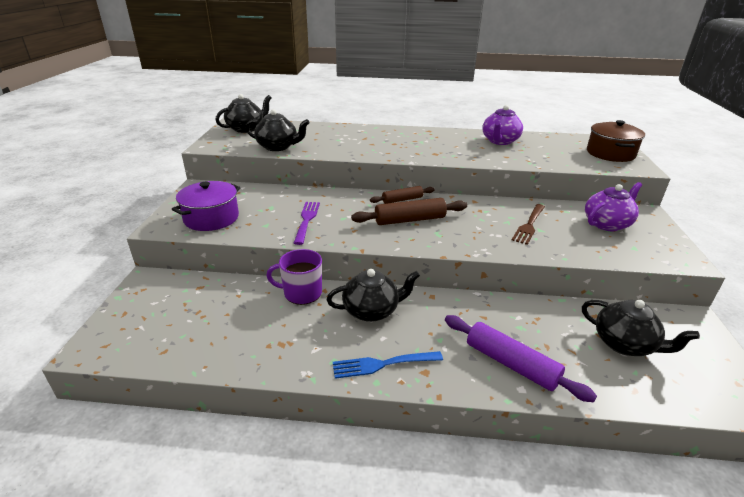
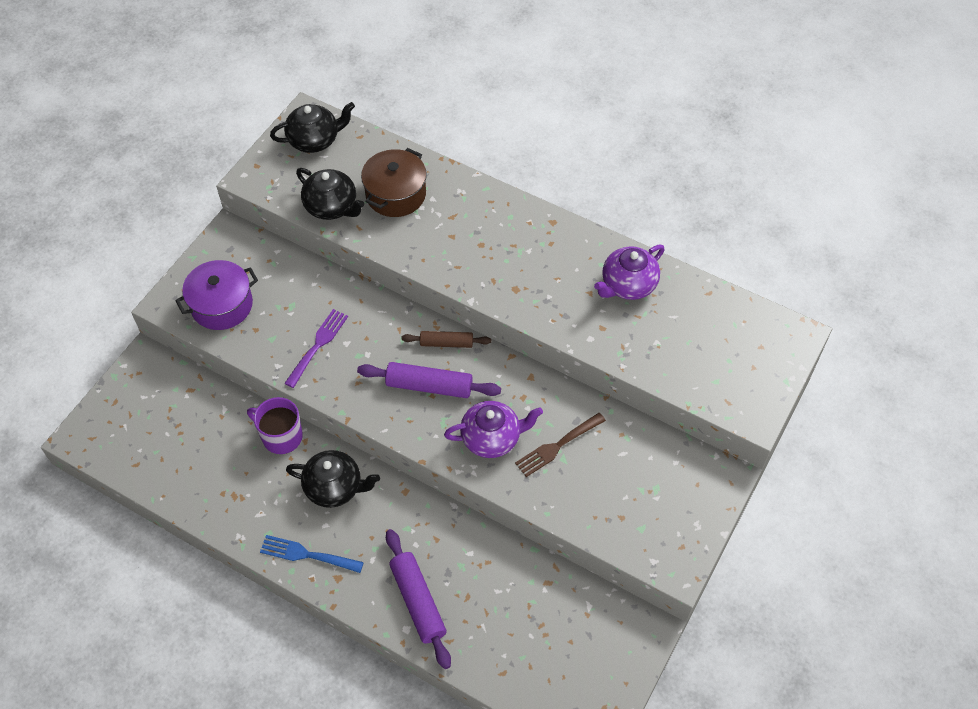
camera: 25 degrees right, 25 degrees up
(410, 220) = (429, 386): brown rolling pin -> purple rolling pin
(607, 224) = (652, 478): purple teapot -> purple teapot (492, 438)
(610, 153) = (752, 369): brown pot -> brown pot (396, 194)
(624, 344) = (543, 626): black teapot -> none

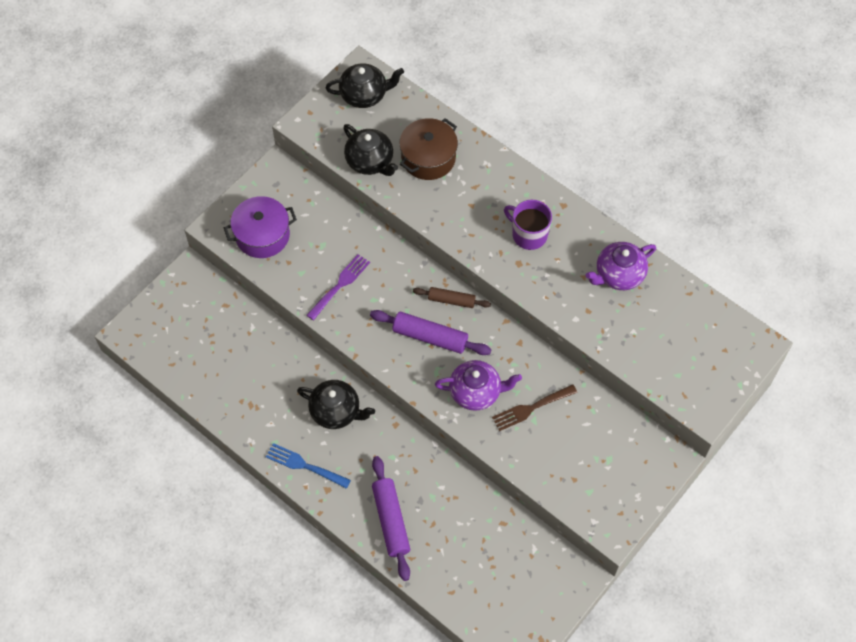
camera: 10 degrees right, 5 degrees up
(281, 436) = (297, 359): purple mug -> purple mug (528, 234)

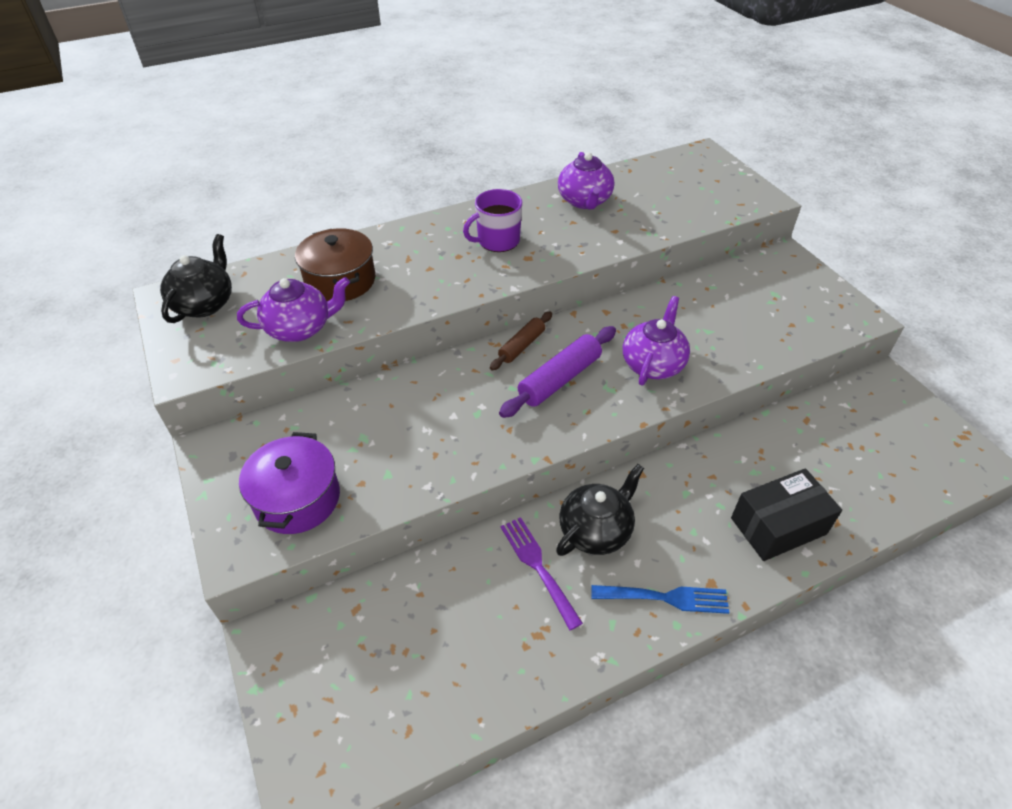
camera: 65 degrees left, 15 degrees down
(305, 465) = (665, 598): blue fork -> blue fork turned 135 degrees counterclockwise
(340, 285) = (434, 439): purple fork -> purple fork (538, 567)
(370, 161) = (300, 328): black teapot -> purple teapot
(391, 520) = (778, 526): purple rolling pin -> black box
(531, 408) = (692, 328): brown fork -> none

